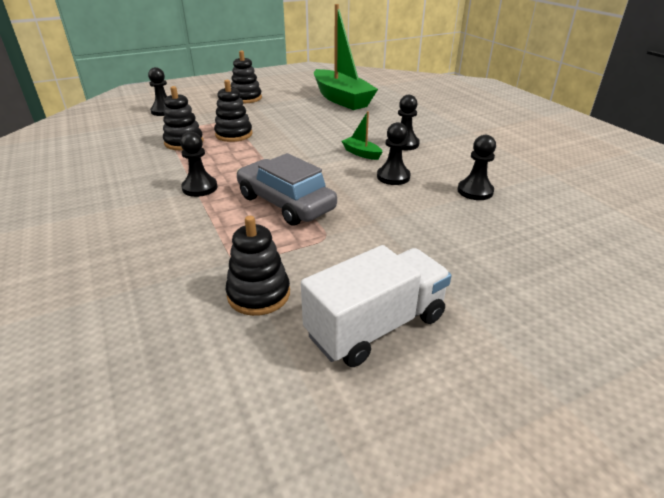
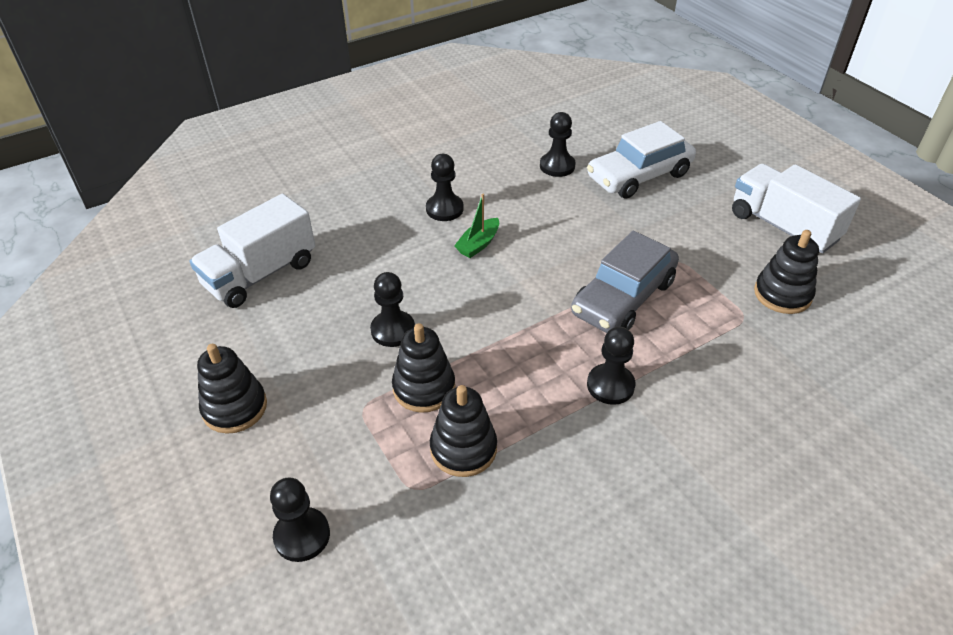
camera: 95 degrees left, 10 degrees up
(341, 99) = (260, 274): green boat -> white truck
(393, 177) = (538, 218): black pawn -> black pawn (393, 330)
(469, 234) = (639, 176): none -> white car

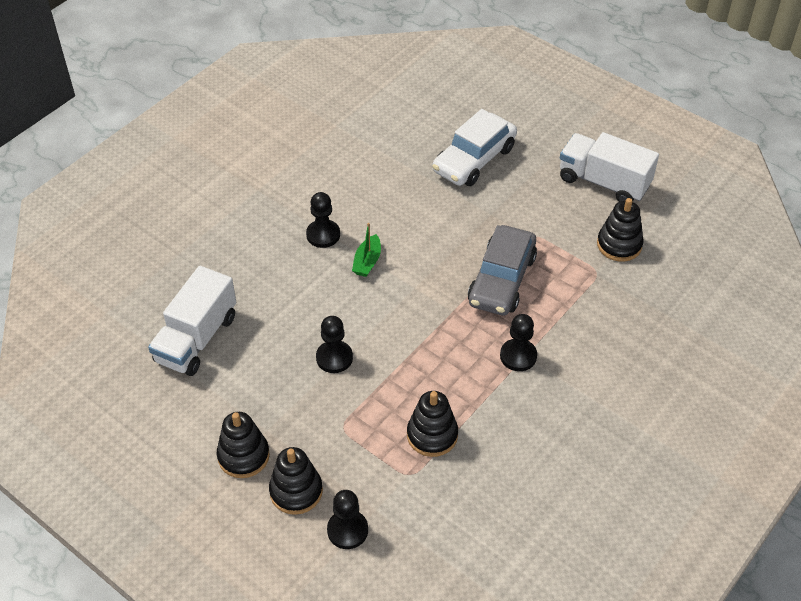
camera: 20 degrees left, 5 degrees up
(424, 388) = (381, 398): black stacking toy -> black stacking toy (296, 491)
(557, 166) = (401, 166): black pawn -> none

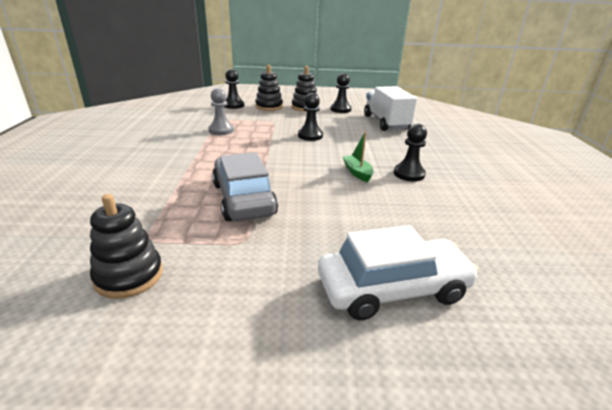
camera: 140 degrees right, 20 degrees down
(432, 435) = (221, 130): black stacking toy -> grey pawn
(474, 159) = (393, 289): white car -> white car turned 75 degrees clockwise
(518, 356) = (192, 167): black pawn -> black pawn (340, 109)
(604, 182) = (190, 357): white truck -> none

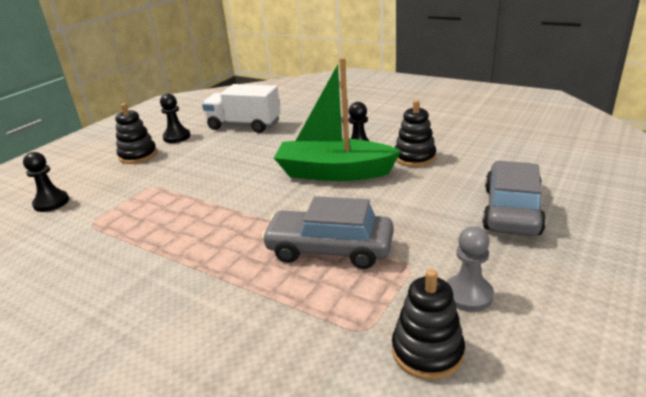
camera: 55 degrees left, 0 degrees up
(221, 130) = (129, 230): grey pawn -> grey pawn (468, 294)
(269, 106) = (98, 178): black stacking toy -> black stacking toy (414, 157)
(310, 136) = (224, 174): black pawn -> none
(357, 173) = (334, 172): green boat -> green boat, size x2.44
(393, 289) = (511, 210): white car -> grey car

